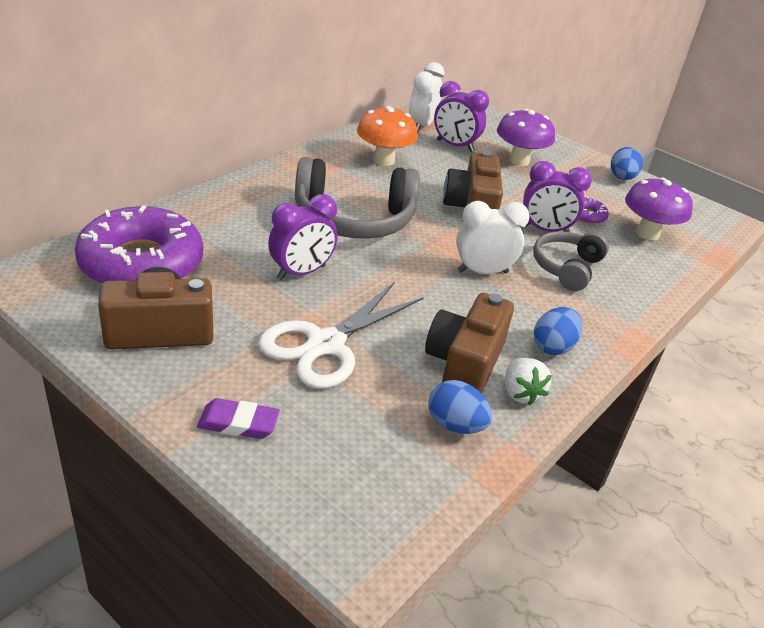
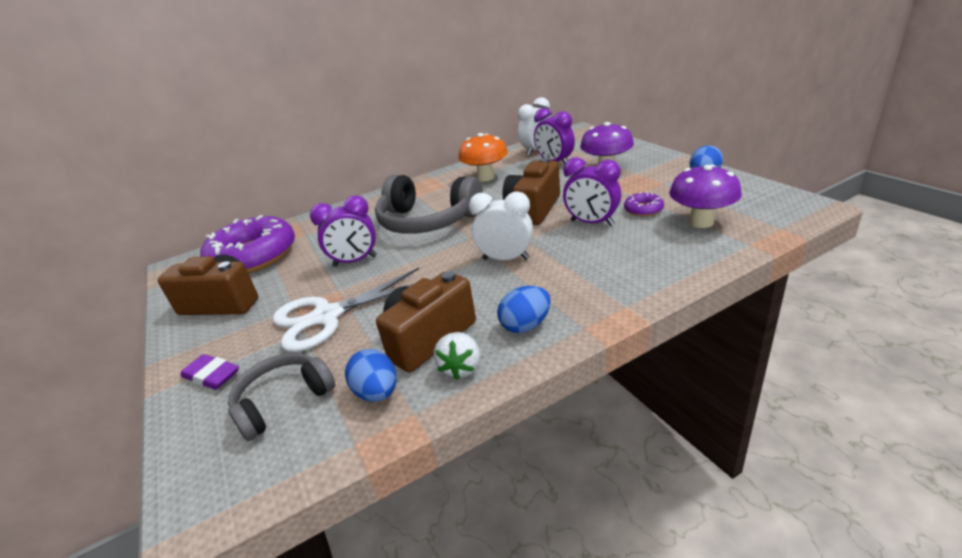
camera: 30 degrees right, 5 degrees down
(566, 267) = (591, 254): grey headphones -> grey headphones (283, 401)

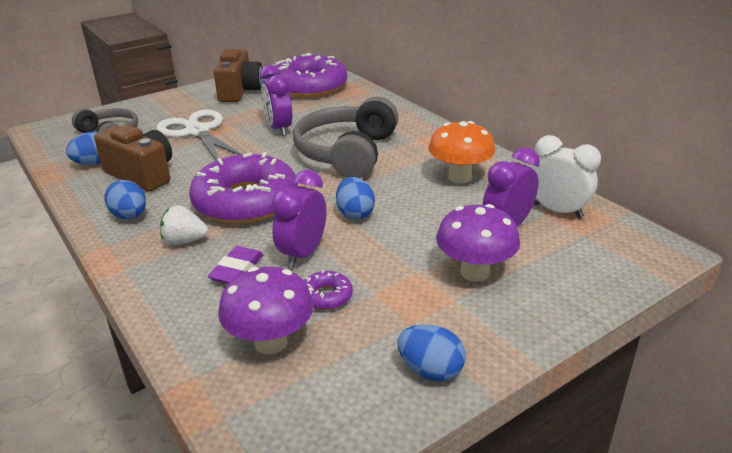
camera: 80 degrees right, 0 degrees up
(212, 375) = (153, 108): purple eraser -> purple eraser (237, 270)
(461, 367) = (97, 191): white strawberry -> white strawberry (184, 241)
(505, 259) = (246, 201): white clock -> purple donut
(533, 209) = (355, 214): brown camera -> blue egg

